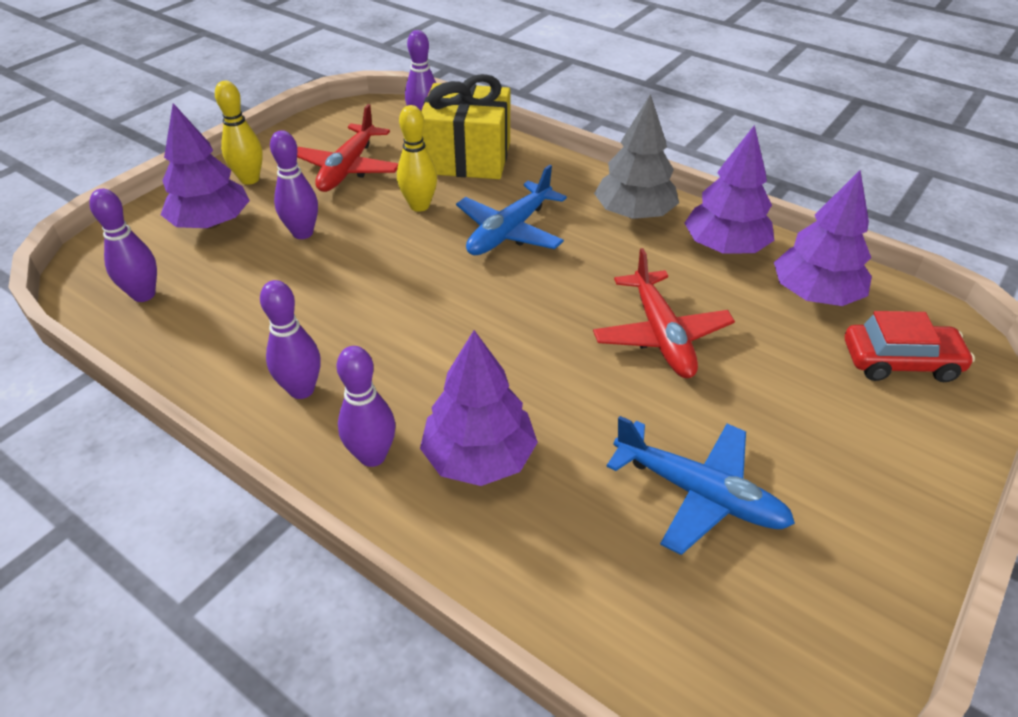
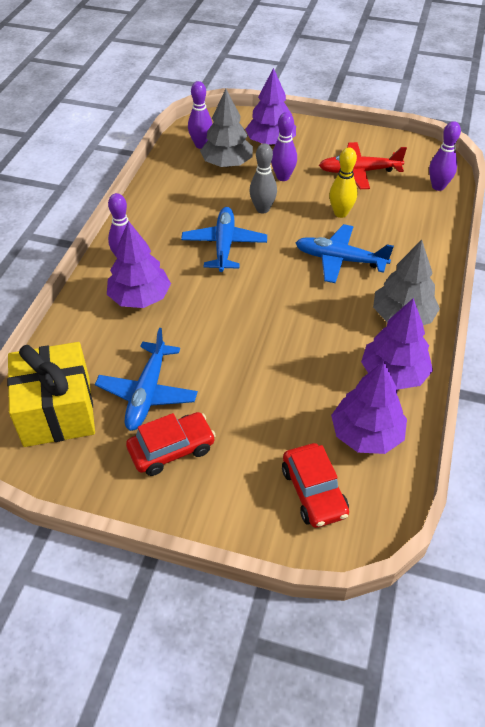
camera: 70 degrees right, 5 degrees up
(220, 279) = (227, 164): none -> grey tree
(249, 179) = (320, 139): yellow bowling pin -> none
(301, 390) = (160, 221): purple bowling pin -> none
(358, 270) = (262, 209): none -> grey bowling pin
(413, 329) = (224, 245): none -> blue plane
(467, 157) = (411, 218): yellow gift -> yellow gift (57, 411)
(661, 335) = (275, 354): red plane -> none
(817, 488) = (171, 449): none -> red car

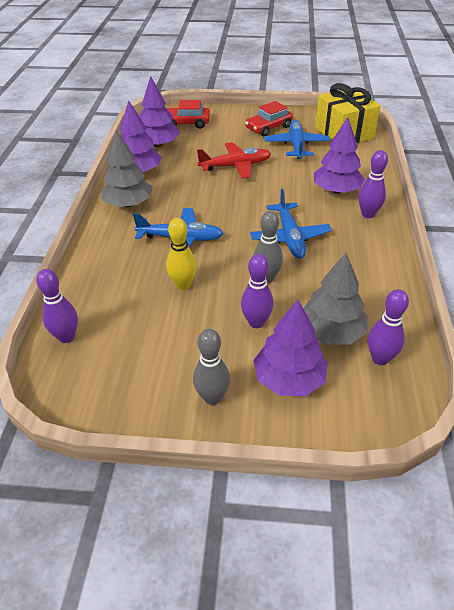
camera: 170 degrees right, 5 degrees down
(314, 492) = (186, 123): red car -> red car turned 60 degrees counterclockwise
(326, 140) = (212, 397): none -> grey bowling pin
(359, 172) = (163, 345): red plane -> red plane (235, 166)

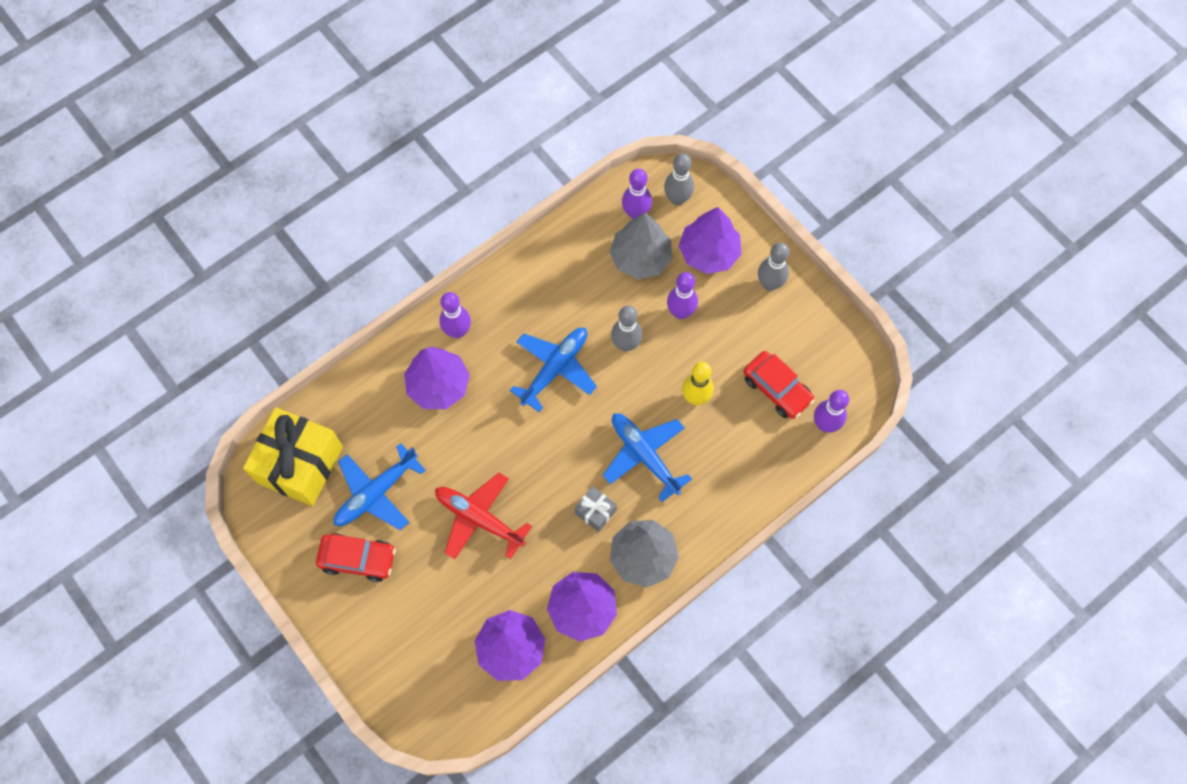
camera: 135 degrees left, 25 degrees up
(178, 202) = (595, 512): none -> grey gift
(186, 123) = (431, 668): red car -> red car (777, 389)
(369, 398) = (677, 199): none -> grey bowling pin

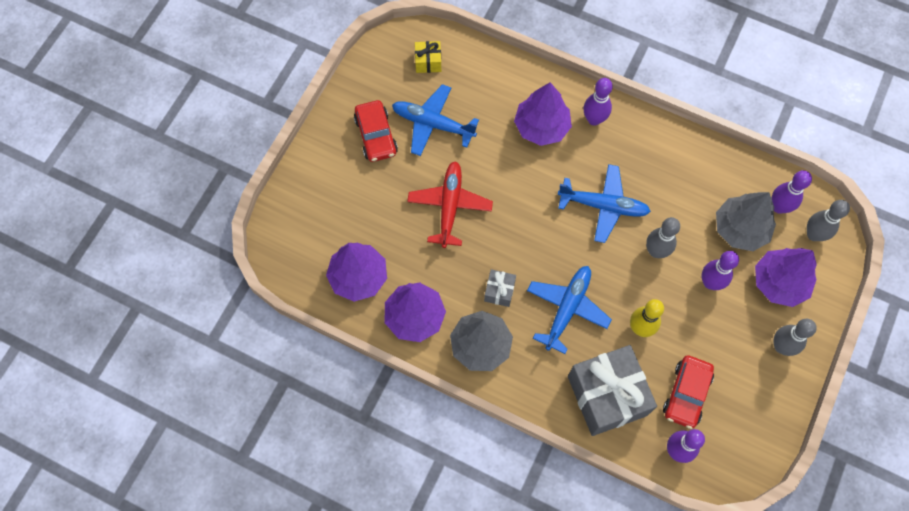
camera: 65 degrees right, 0 degrees up
(300, 464) = (428, 62): yellow gift -> yellow gift, size x0.45
(747, 461) = (607, 395): none -> grey gift

